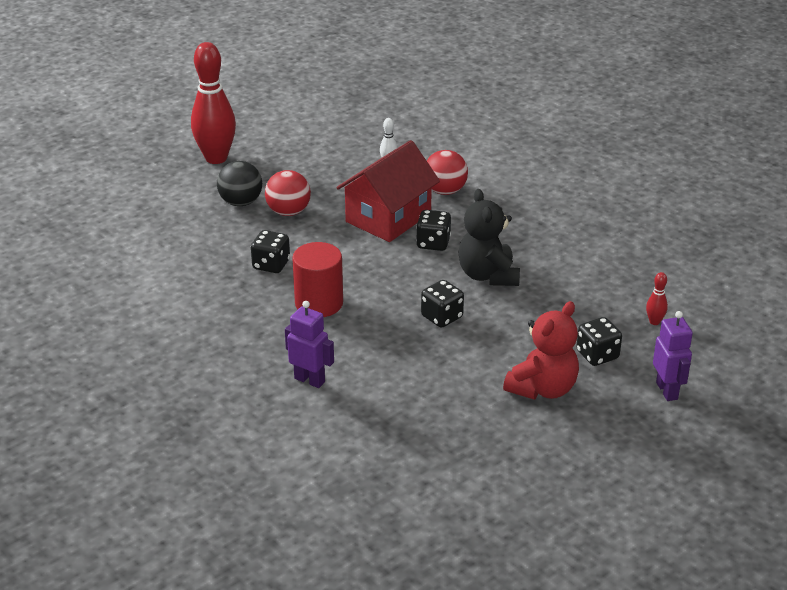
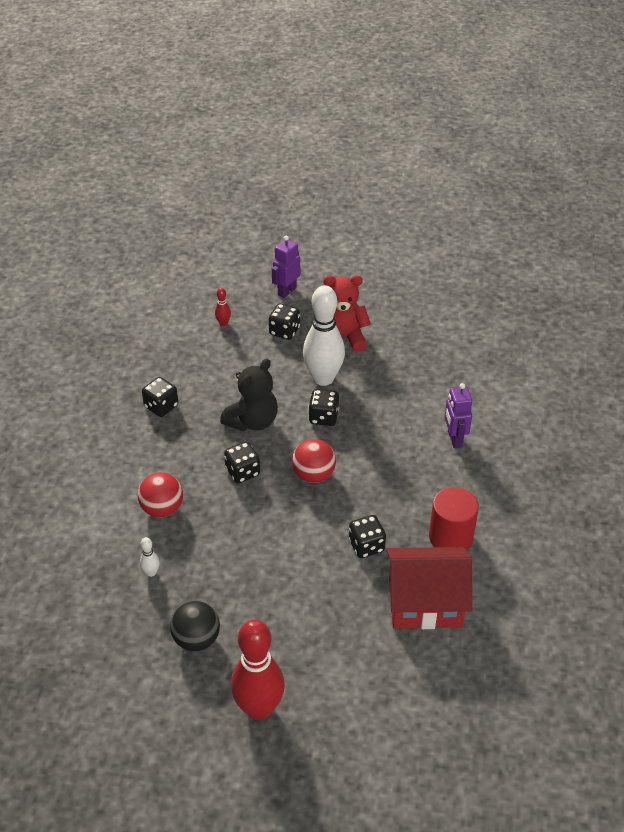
camera: 130 degrees left, 10 degrees up
(241, 202) = (308, 631): black ball -> black ball (196, 639)
(288, 212) = (289, 587): red ball -> red ball (313, 475)
(319, 303) = (378, 487): red cylinder -> red cylinder (450, 537)
(388, 217) = (234, 519): red house -> red house (425, 603)
(494, 344) = (323, 378): none -> white bowling pin
(568, 236) = (161, 406): none -> black dice

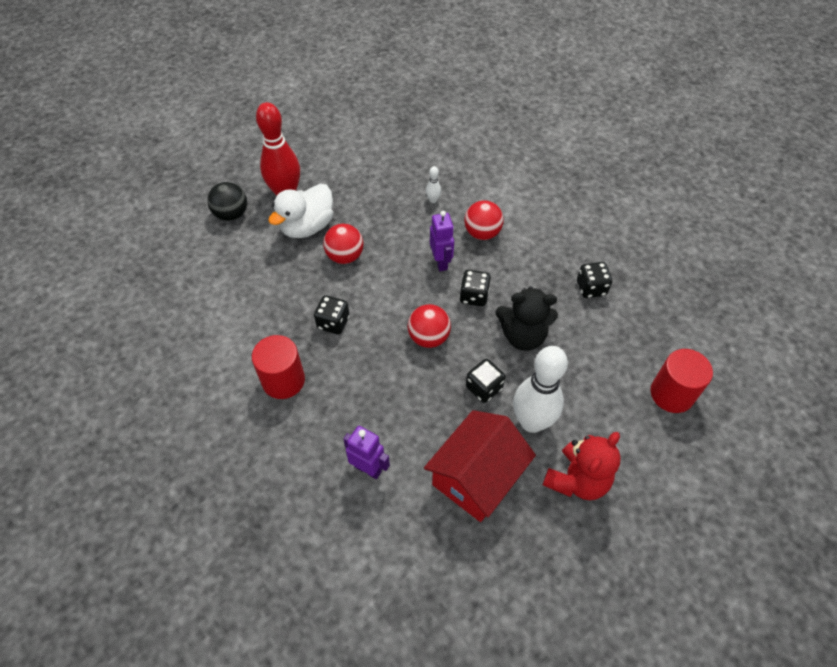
camera: 130 degrees right, 10 degrees up
(196, 639) = (361, 194): black ball -> black ball (231, 214)
(223, 323) = (671, 394): red bowling pin -> red cylinder
(252, 421) = (523, 336): black teddy bear -> black teddy bear turned 75 degrees counterclockwise
(284, 331) = (623, 436): black dice -> none
(284, 651) = (307, 227): none -> white duck
(286, 291) = (688, 482): purple robot -> purple robot (441, 262)
(289, 591) = (345, 256): none -> red ball
(425, 603) = (254, 321): red house -> red house (476, 477)

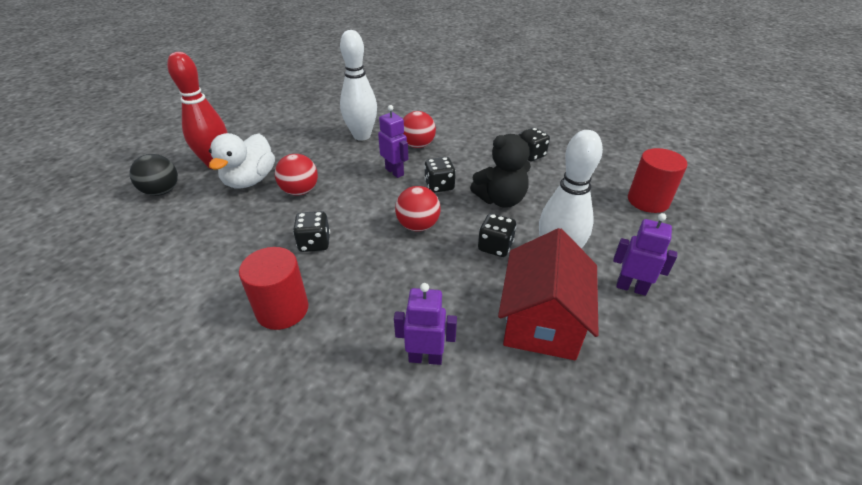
camera: 25 degrees left, 15 degrees down
(433, 200) = (362, 136): white bowling pin -> white bowling pin, size x2.47
(577, 480) = (631, 287): red teddy bear -> purple robot

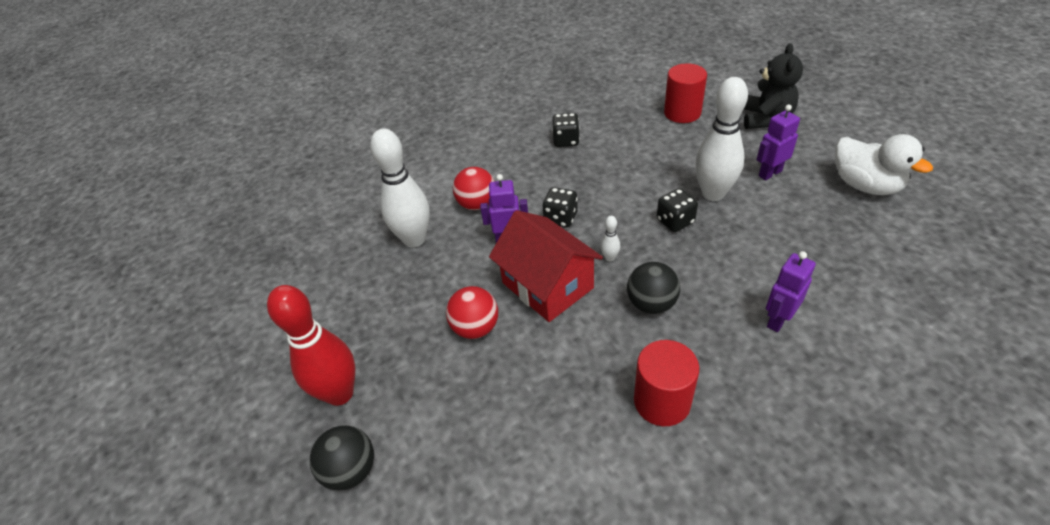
camera: 50 degrees left, 5 degrees up
(250, 180) = (411, 368): white duck -> white duck (865, 185)
(314, 243) = (578, 344): black dice -> none
(384, 267) = (651, 304): none -> black ball
(418, 226) = (610, 258): red ball -> white bowling pin
(501, 200) = (615, 189): black teddy bear -> black teddy bear (766, 119)
(541, 321) = (776, 235): red house -> red house (547, 285)

